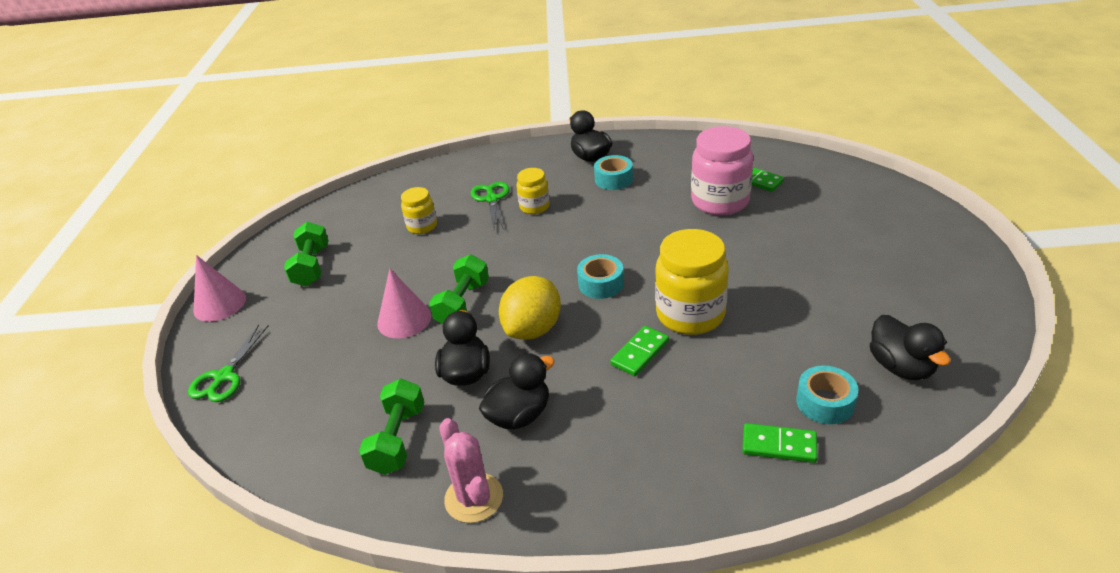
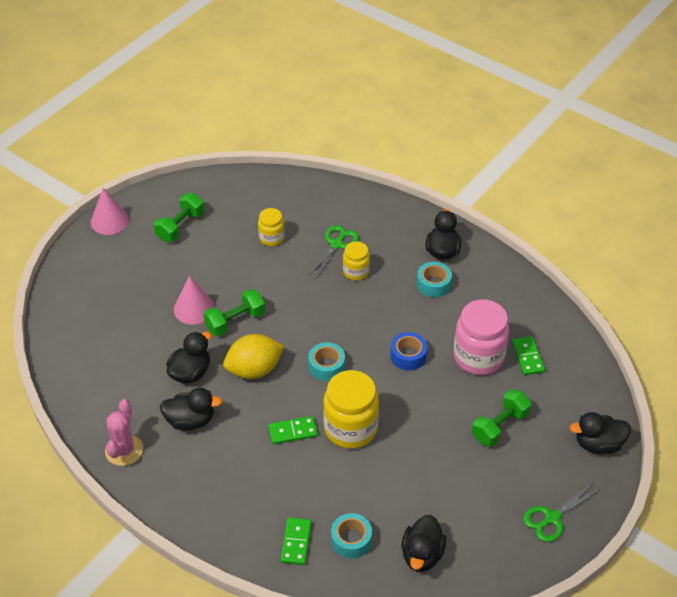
camera: 35 degrees right, 10 degrees up
(224, 376) = (73, 280): green scissors -> green scissors (552, 518)
(398, 439) = (120, 388): green dumbbell -> green dumbbell (500, 426)
(662, 234) = (408, 356): none -> blue tape
(779, 445) = (296, 542): green domino -> green domino turned 45 degrees clockwise
(893, 199) = (598, 444): none -> black duck

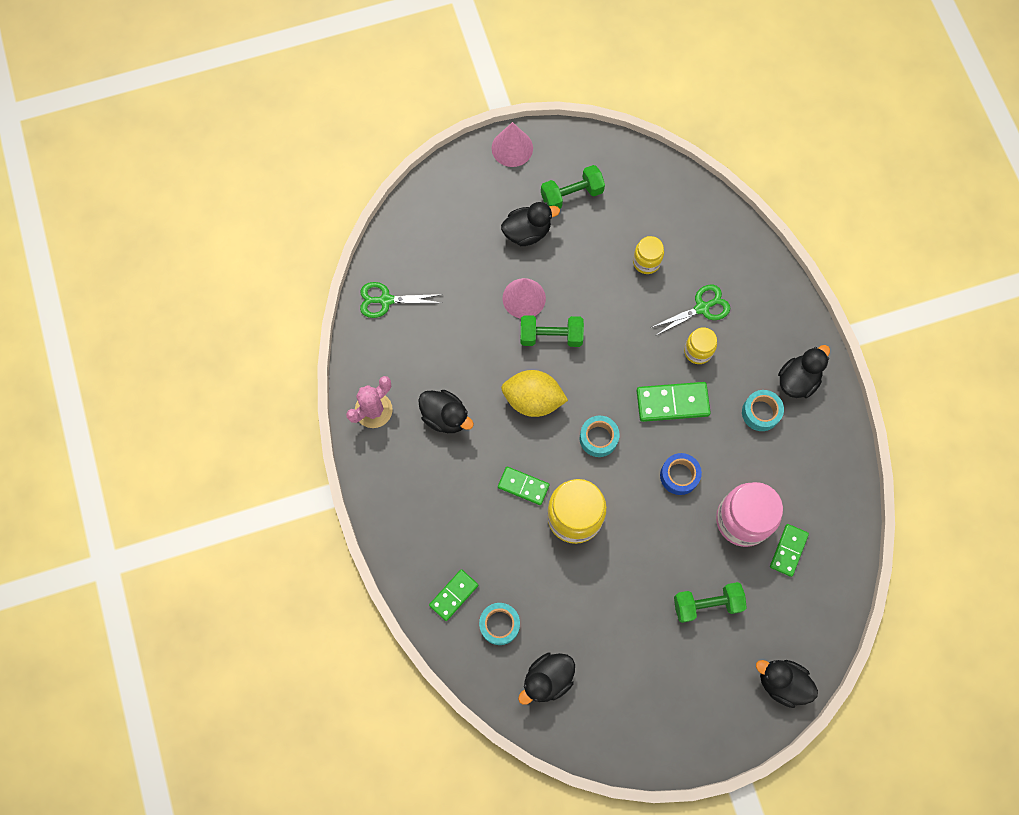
camera: 35 degrees right, 25 degrees up
(190, 372) = (477, 366): black duck -> black duck (527, 232)
(364, 313) = (672, 402): none -> green domino
(552, 518) = (683, 723): green scissors -> green scissors (386, 300)

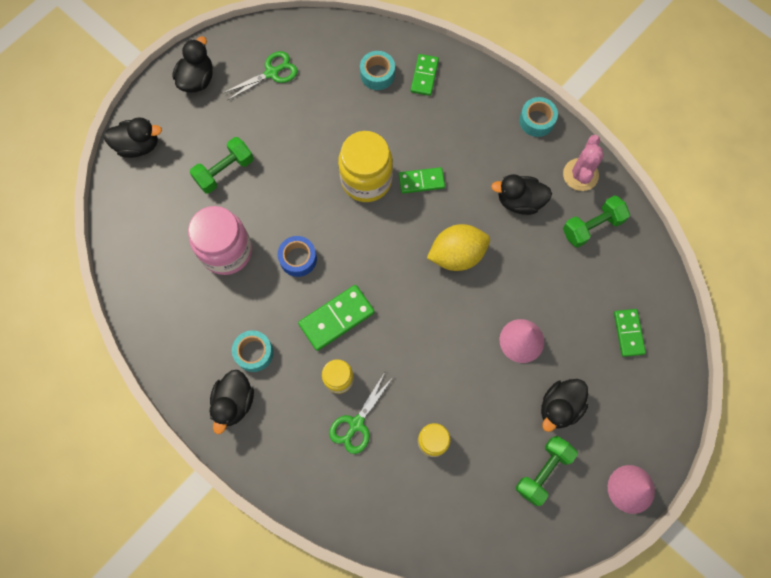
camera: 150 degrees right, 0 degrees up
(386, 300) = (637, 270): green scissors -> green scissors (272, 73)
(547, 679) = (319, 57): black duck -> black duck (197, 79)
(551, 336) = (476, 319): green dumbbell -> green dumbbell (592, 226)
(598, 438) = (383, 253): turquoise tape -> turquoise tape (536, 120)
(788, 550) = (176, 247): green domino -> green domino (628, 333)

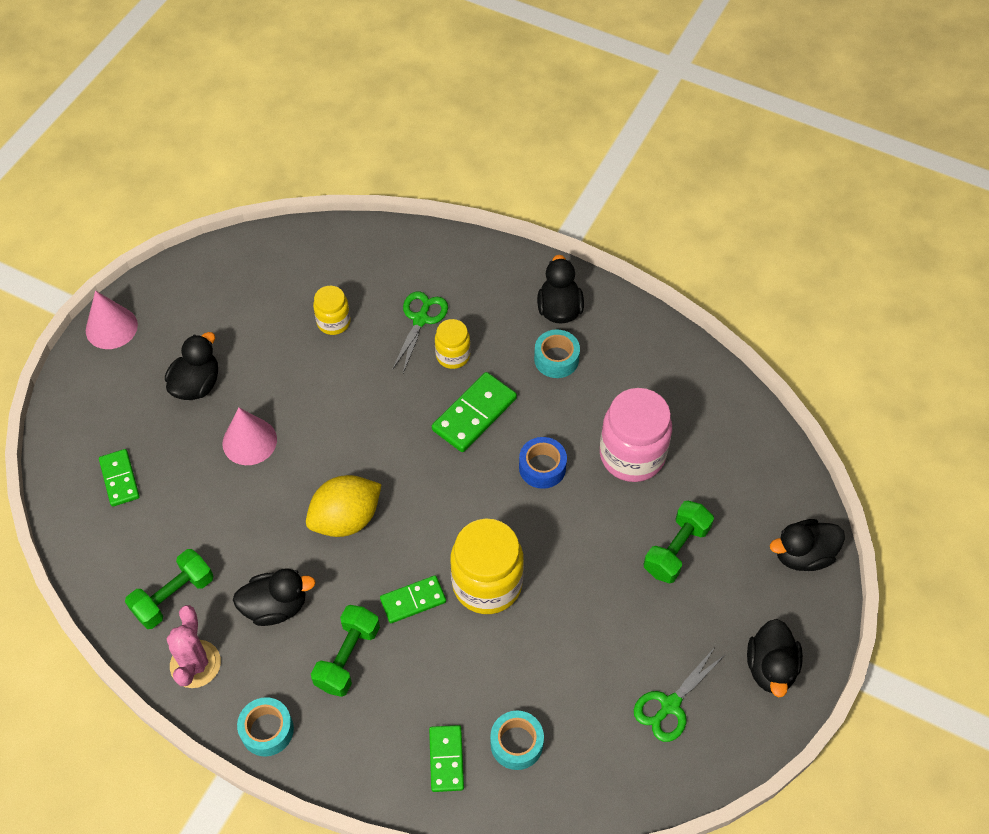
camera: 165 degrees right, 15 degrees down
(543, 471) = (209, 322): green dumbbell -> green dumbbell (348, 657)

